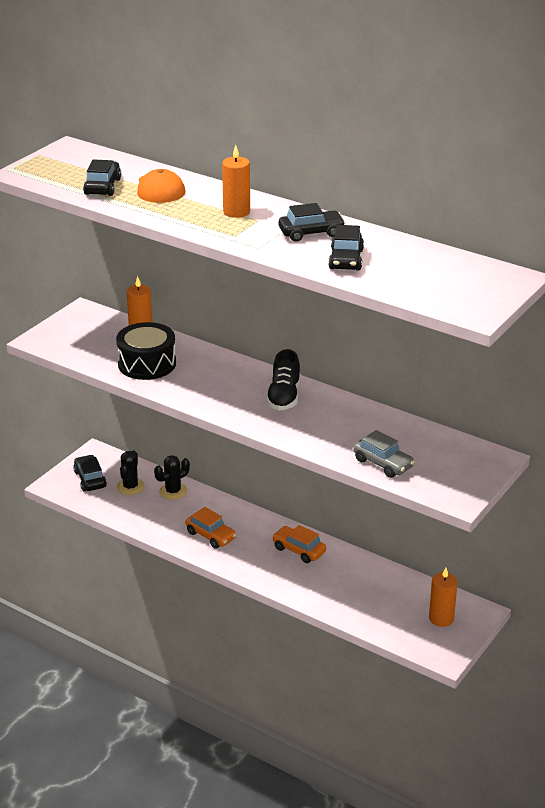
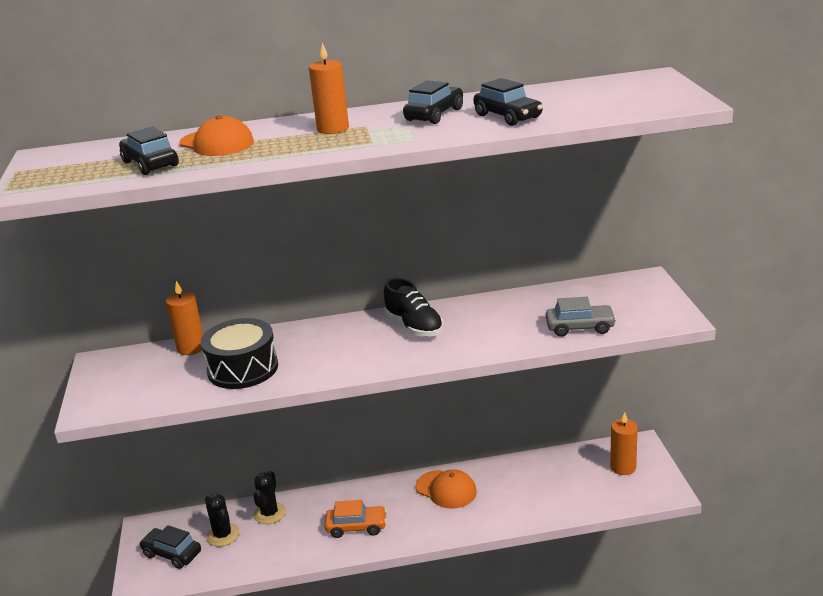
camera: 40 degrees left, 5 degrees down
(299, 550) = (446, 489): orange car -> orange cap

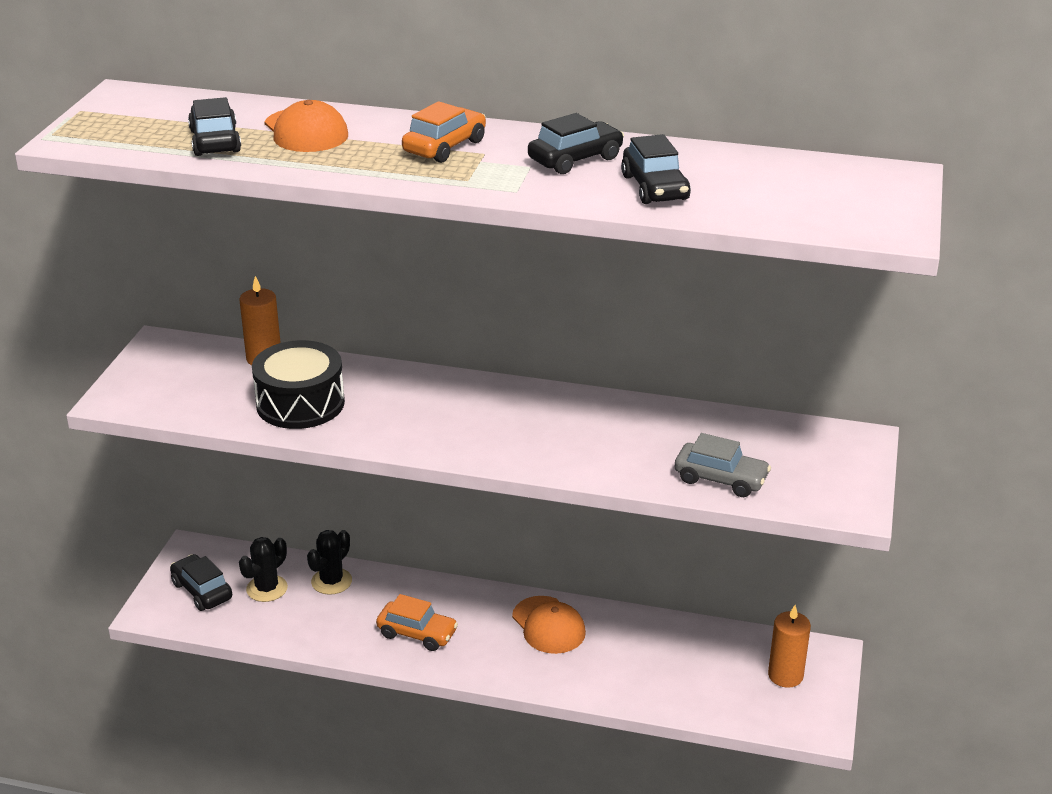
camera: 20 degrees right, 5 degrees up
(223, 535) = (267, 589): black cactus -> black cactus turned 45 degrees clockwise
(333, 129) = (444, 147): orange candle -> orange car
(414, 327) = (525, 413): black shoe -> none

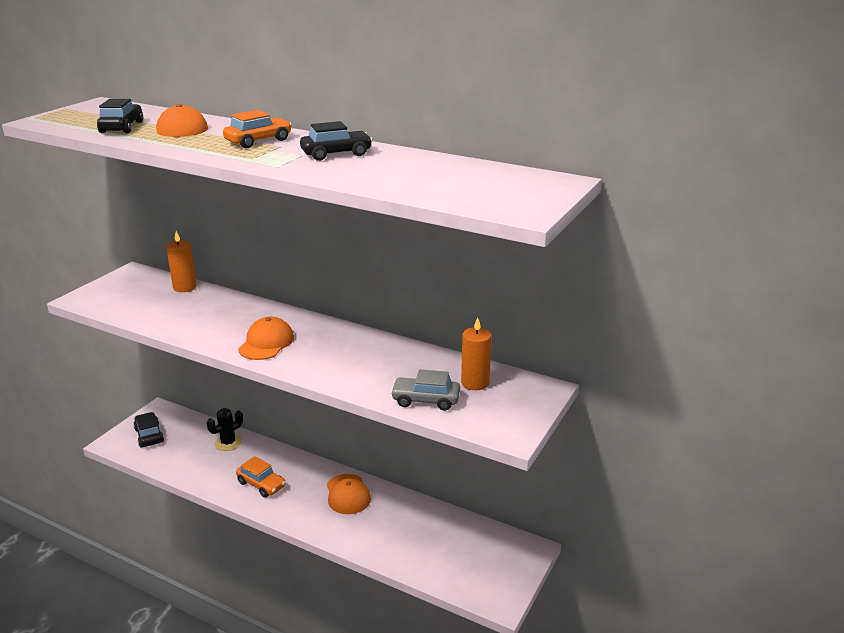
camera: 15 degrees right, 5 degrees down
(267, 589) = (187, 440): black cactus -> none
(300, 403) = (185, 315): black drum -> none
(451, 429) = (266, 343): none -> orange cap
(655, 188) = (373, 173): black car -> none
(720, 479) = (425, 400): grey car -> grey car turned 150 degrees clockwise
(785, 675) = (493, 558): orange candle -> orange candle (475, 383)

